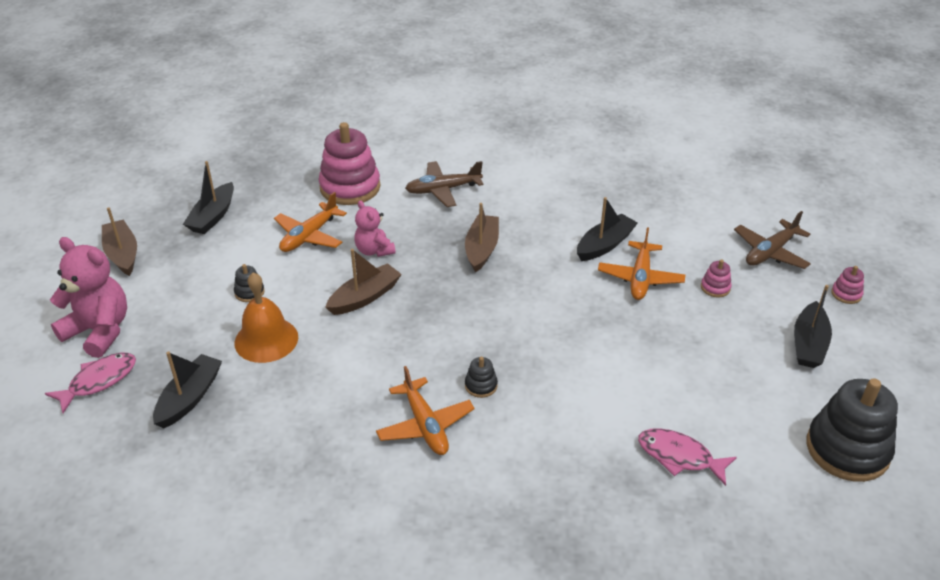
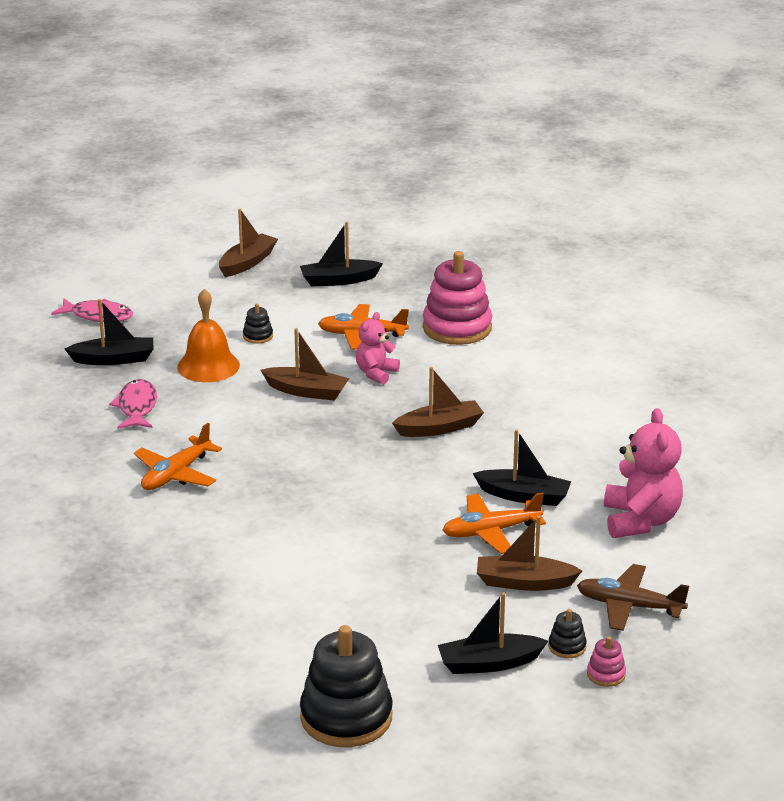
camera: 60 degrees right, 10 degrees down
(99, 331) = (150, 293): pink teddy bear -> pink teddy bear (640, 521)
(442, 190) = (511, 377): brown plane -> none
(481, 385) = (248, 486): black stacking toy -> black stacking toy (567, 646)
(679, 457) = (250, 617): pink fish -> pink fish (137, 407)
(715, 287) = (524, 582): pink stacking toy -> brown boat

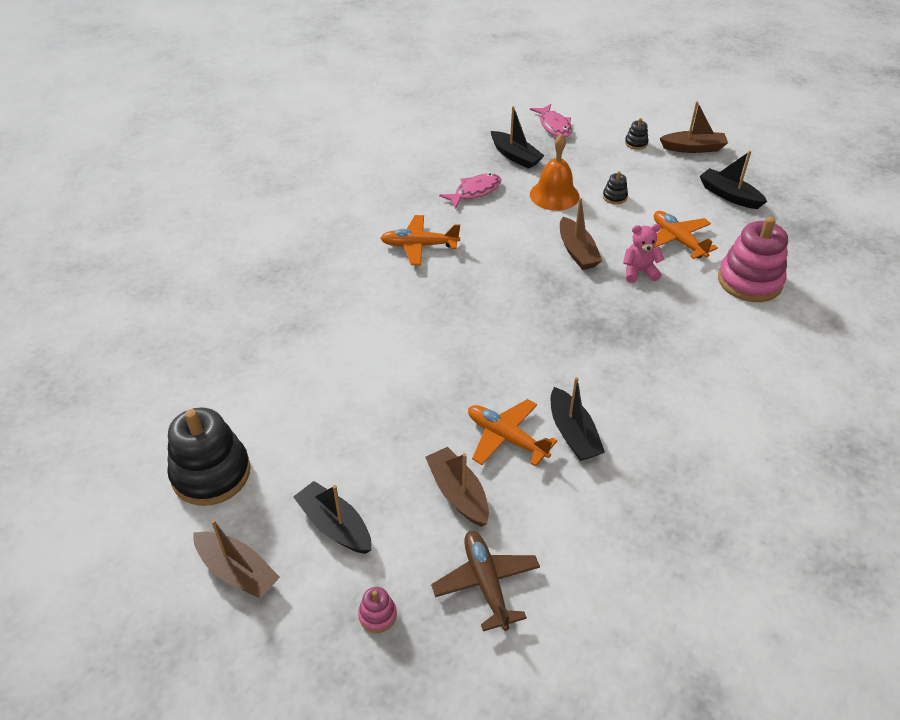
camera: 55 degrees right, 15 degrees up
(439, 428) = (609, 339): brown boat -> brown boat (237, 572)
(567, 646) = (395, 567): black stacking toy -> black stacking toy (636, 143)
(640, 521) = (615, 529): pink teddy bear -> none

